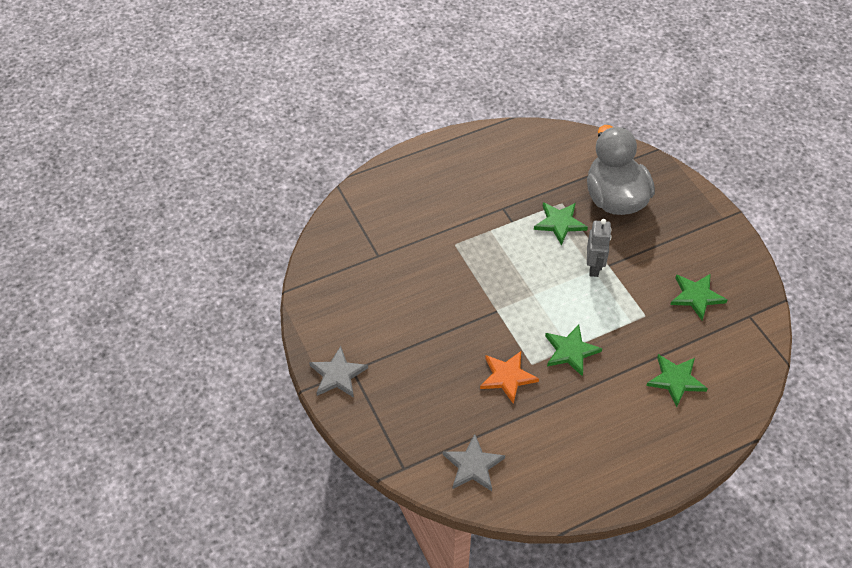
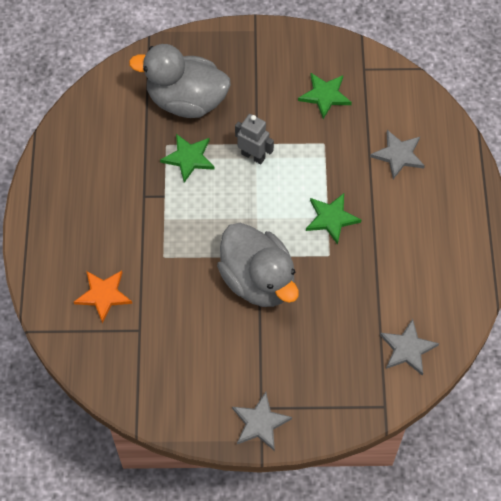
camera: 65 degrees left, 10 degrees up
(473, 319) = (258, 280): none -> grey duck
(507, 377) = (333, 281): orange star -> orange star (103, 295)
(676, 380) = (398, 155): green star -> grey star

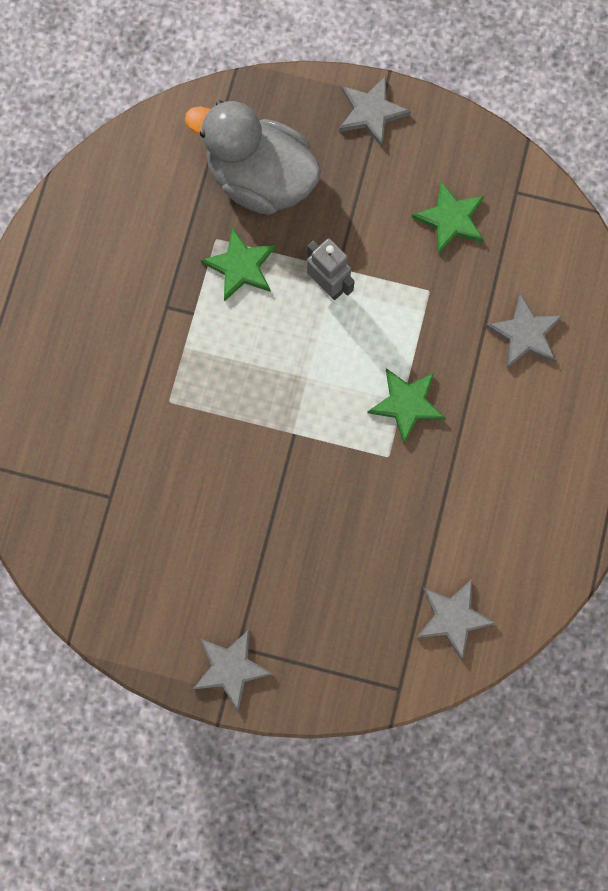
camera: 15 degrees right, 15 degrees up
(103, 295) = (77, 435): orange star -> none
(250, 42) = (371, 112): none -> grey star
(258, 280) = (284, 468): grey duck -> none

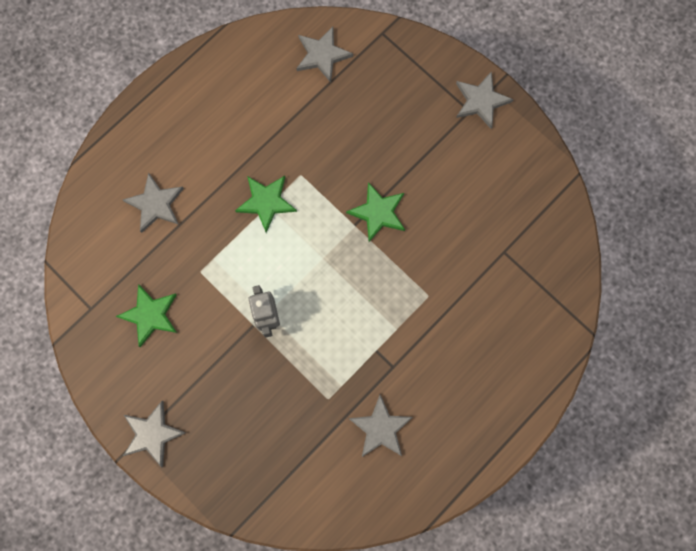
camera: 150 degrees left, 0 degrees up
(146, 240) = (380, 428): none -> grey star
(241, 266) = (322, 367): green star -> green star (378, 213)
(260, 180) = (268, 427): grey duck -> none

